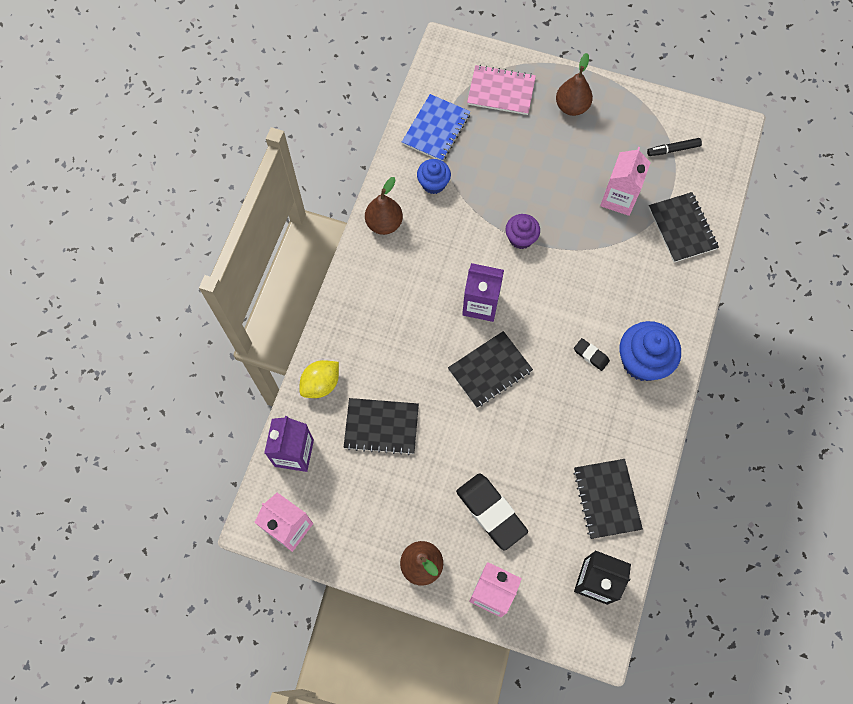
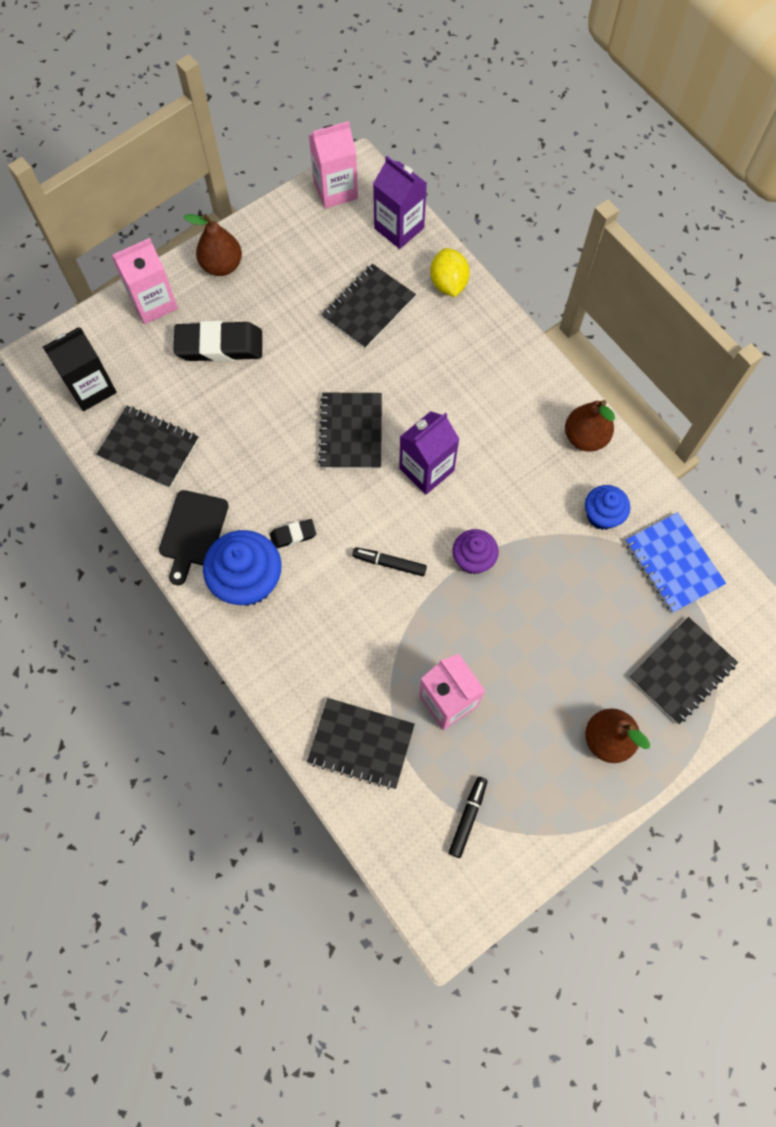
camera: 125 degrees right, 0 degrees up
(501, 91) = (682, 671): pink notebook -> black notebook
(562, 284) = (389, 563): none -> black marker
(640, 421) = (193, 532): none -> black cutting board

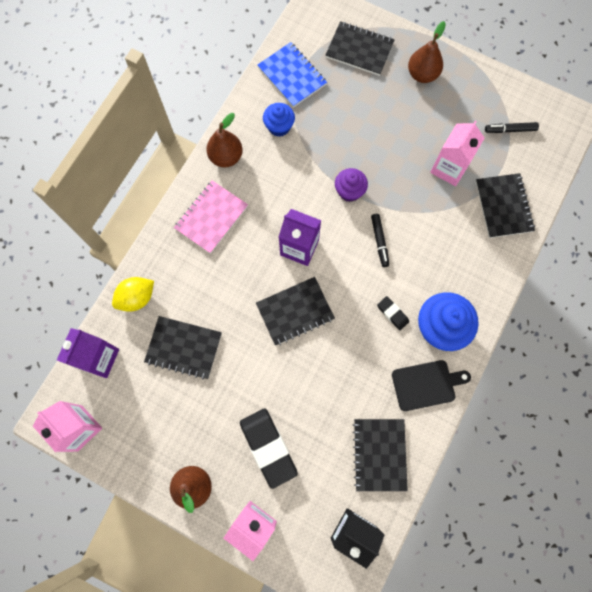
camera: 115 degrees left, 5 degrees up
(510, 391) = (211, 217): none -> pink notebook
(673, 563) = (292, 76): blue notebook -> blue notebook turned 75 degrees counterclockwise

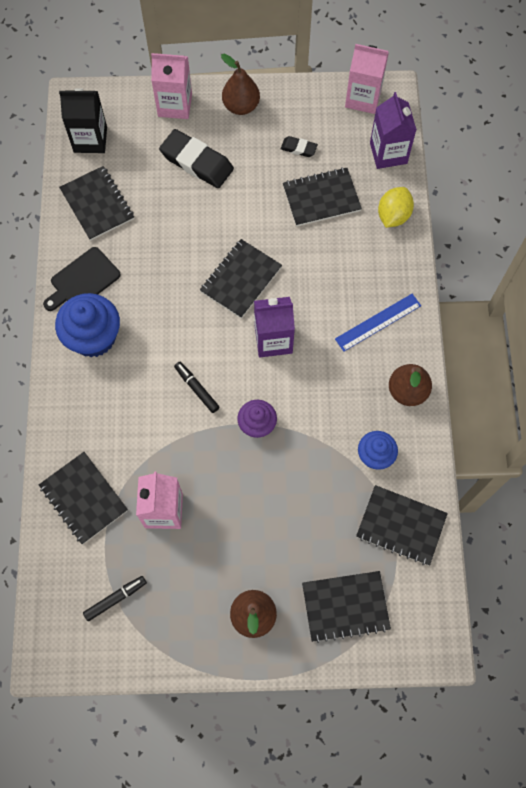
camera: 150 degrees right, 5 degrees down
(211, 217) = (378, 322): pink notebook -> blue ruler
(292, 76) = (401, 525): blue notebook -> black notebook
(392, 314) = (146, 326): black eraser -> black eraser (298, 148)

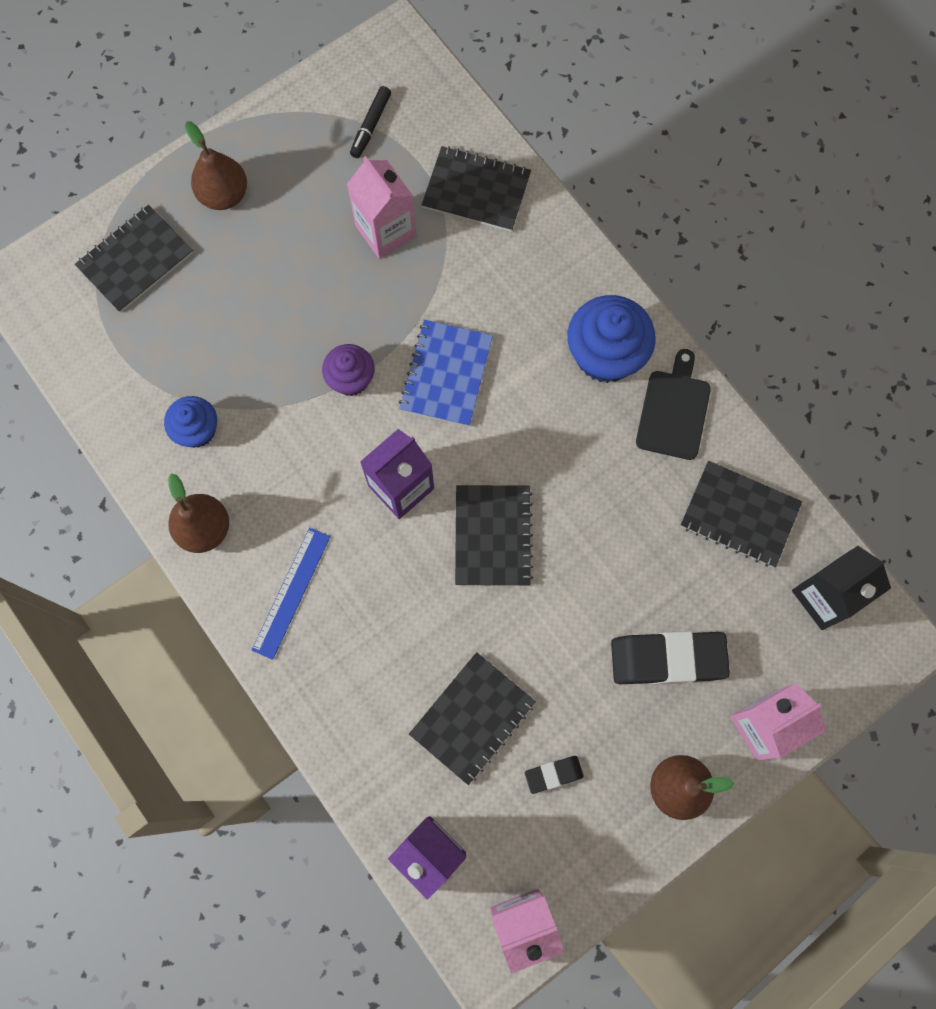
camera: 145 degrees right, 5 degrees up
(197, 388) = (446, 374): black marker -> blue notebook
(393, 216) = (363, 757): yellow lemon -> none
(401, 525) = (124, 374): black notebook -> none

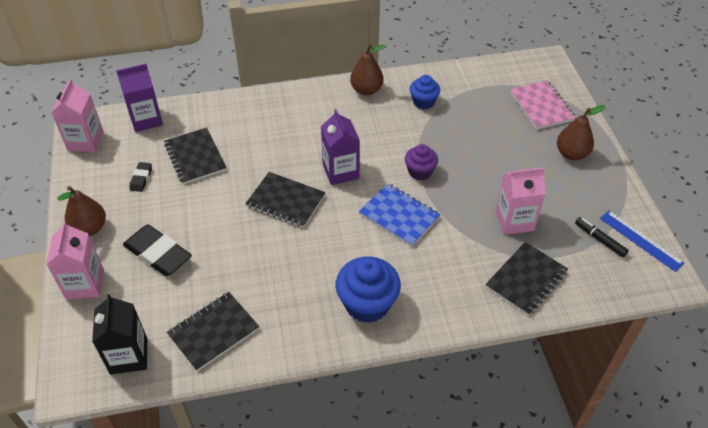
camera: 115 degrees right, 25 degrees down
(135, 260) = (541, 106): black notebook -> pink notebook
(291, 592) = (311, 111): blue ruler -> blue ruler (641, 240)
(667, 659) = (158, 254): black eraser -> black eraser turned 75 degrees counterclockwise
(674, 410) = (306, 326): black cutting board -> none

